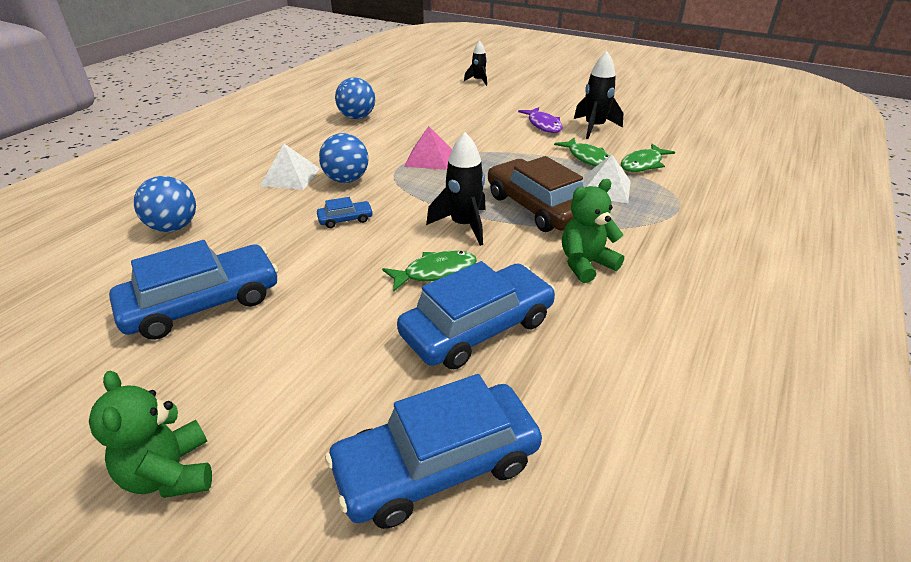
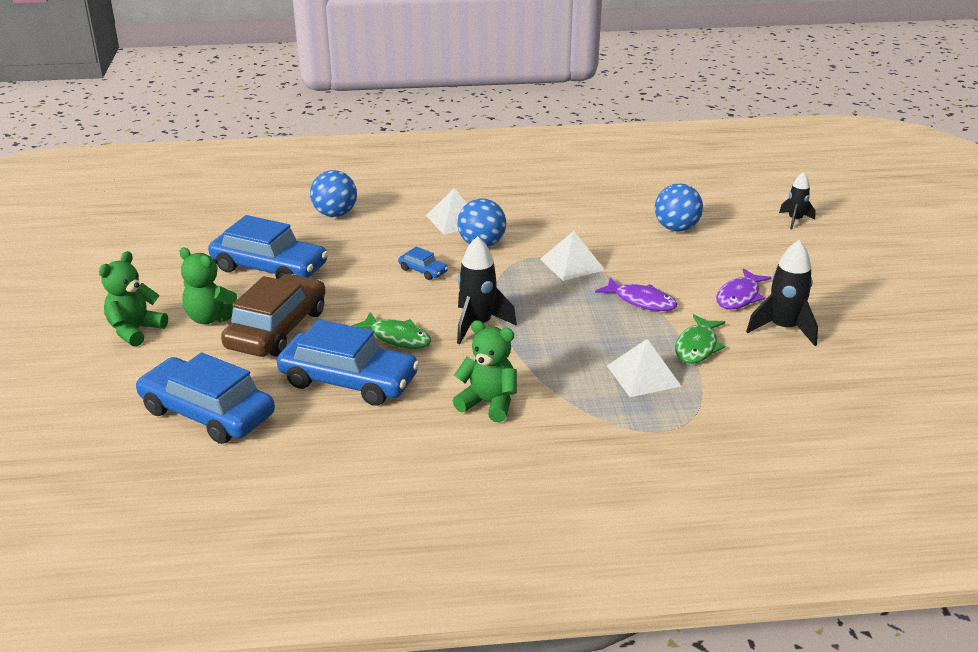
camera: 55 degrees right, 5 degrees down
(239, 386) = (212, 318): none -> green teddy bear
(357, 117) = (600, 198): blue ball -> blue ball (676, 228)
(429, 158) = (572, 264): pink pyramid -> white pyramid
(510, 154) = (641, 301): none -> purple fish
(537, 207) = (555, 349): brown car -> brown car (277, 329)
(643, 164) = (733, 384): green fish -> none

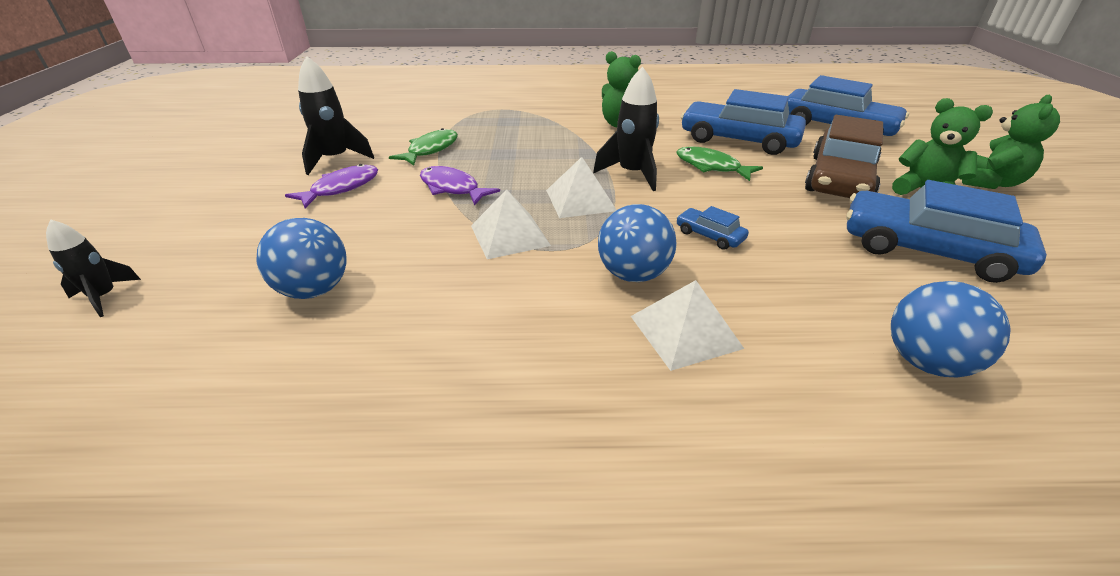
camera: 175 degrees left, 5 degrees up
(643, 375) = (492, 134): white pyramid -> white pyramid (580, 200)

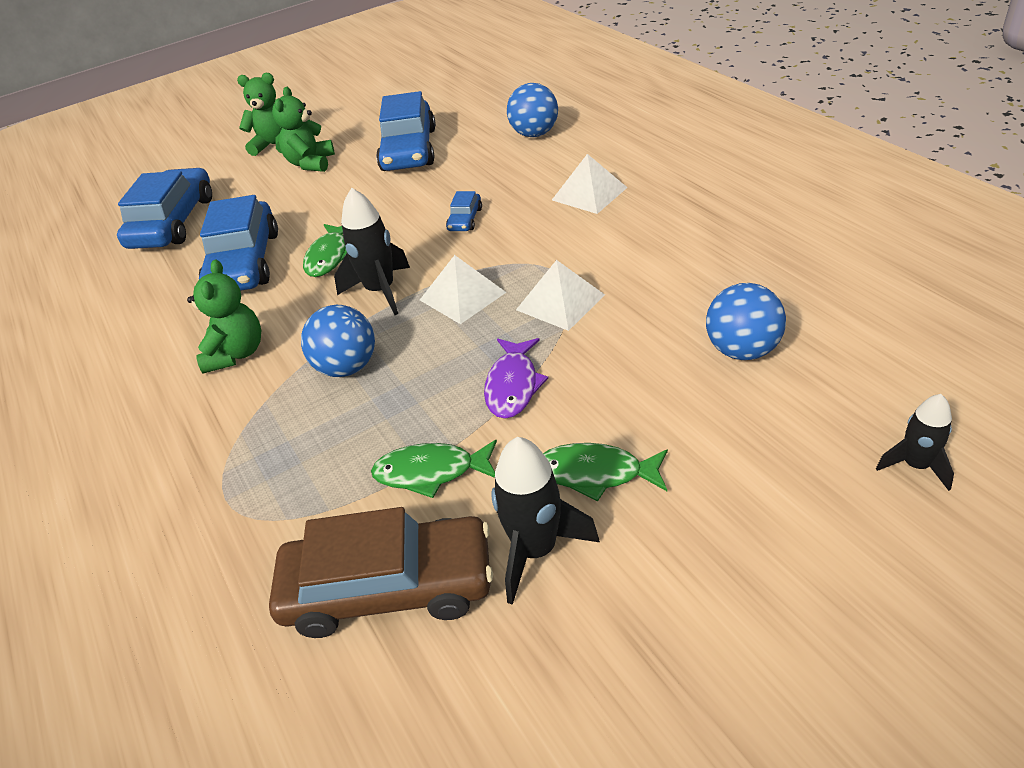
camera: 115 degrees left, 5 degrees up
(341, 188) = (596, 473): purple fish -> green fish
(633, 274) = (551, 229): blue ball -> blue ball (347, 367)
(839, 178) = (310, 196): brown car -> brown car (388, 588)

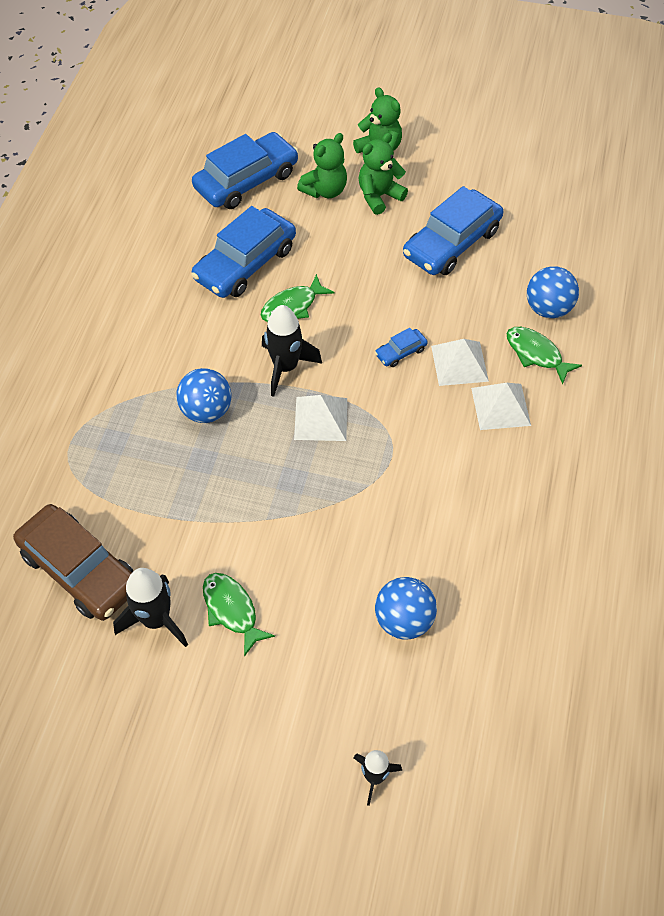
camera: 40 degrees right, 15 degrees up
(236, 353) = (168, 341): green teddy bear -> green teddy bear (325, 190)
(431, 472) = (166, 525): green fish -> green fish (536, 354)
(513, 385) = (265, 513): purple fish -> none
(560, 302) = (363, 480): white pyramid -> white pyramid (459, 363)

